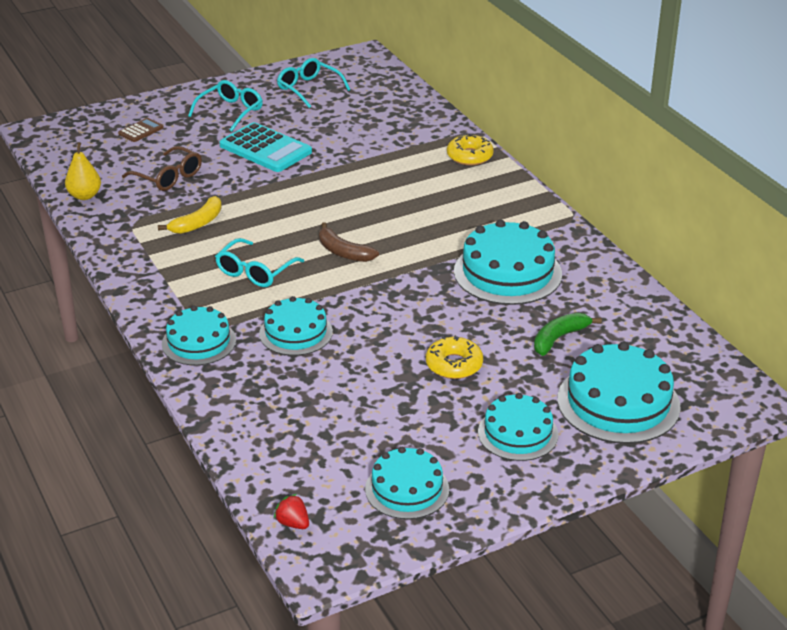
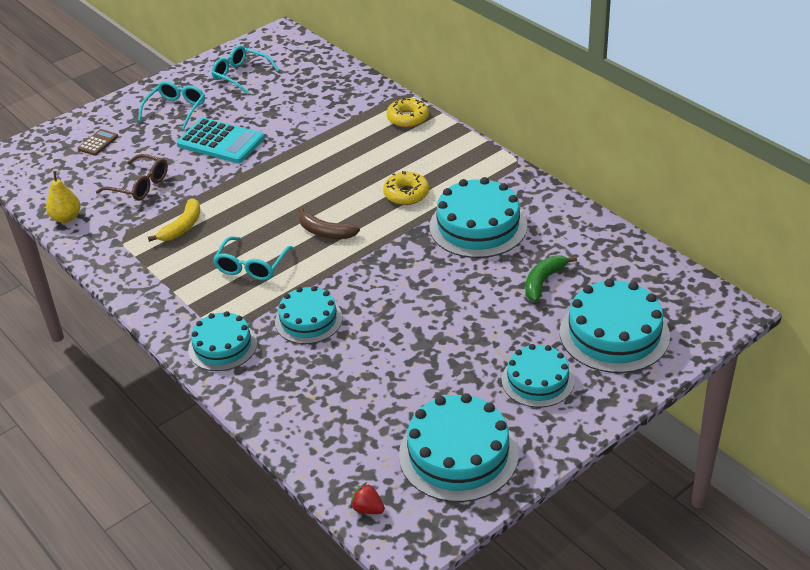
camera: 10 degrees left, 5 degrees up
(407, 489) = (458, 454): turquoise cake -> turquoise cake, size x1.56
(454, 365) = (460, 324): yellow donut -> yellow donut (406, 194)

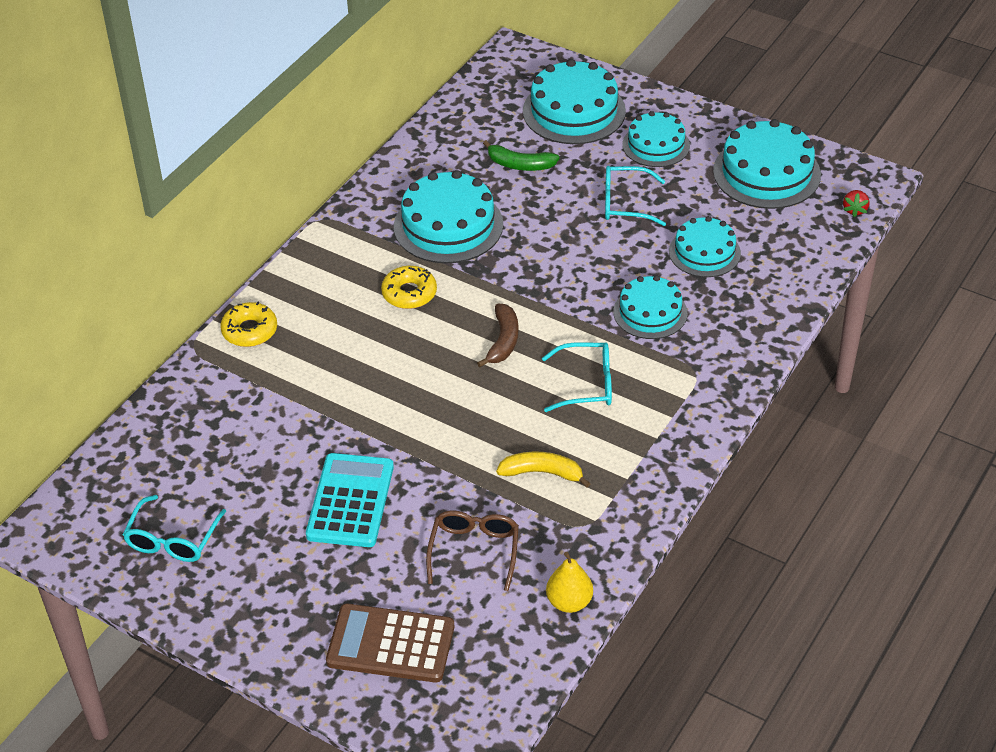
camera: 110 degrees left, 5 degrees up
(98, 143) = (390, 644): brown calculator -> brown calculator, size x2.04
(176, 110) = (282, 583): turquoise glasses -> turquoise glasses (625, 203)
(222, 346) = (719, 365): turquoise cake -> turquoise cake (704, 252)

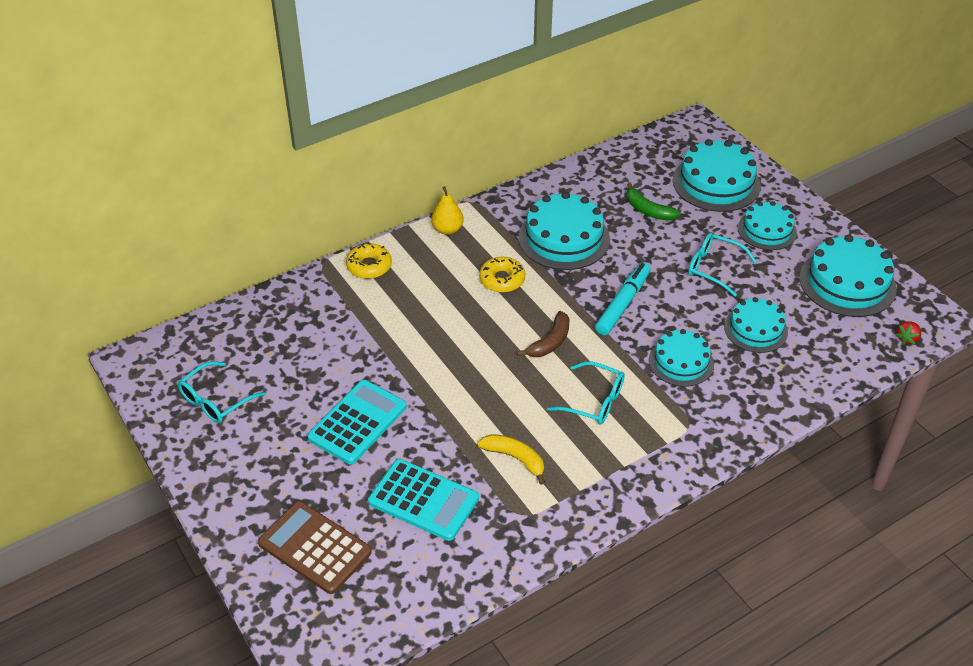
camera: 25 degrees right, 0 degrees up
(474, 551) = (423, 500): brown glasses -> turquoise calculator
(554, 274) = (622, 304): none -> turquoise marker
(569, 602) = (471, 573): yellow pear -> yellow pear (447, 229)

